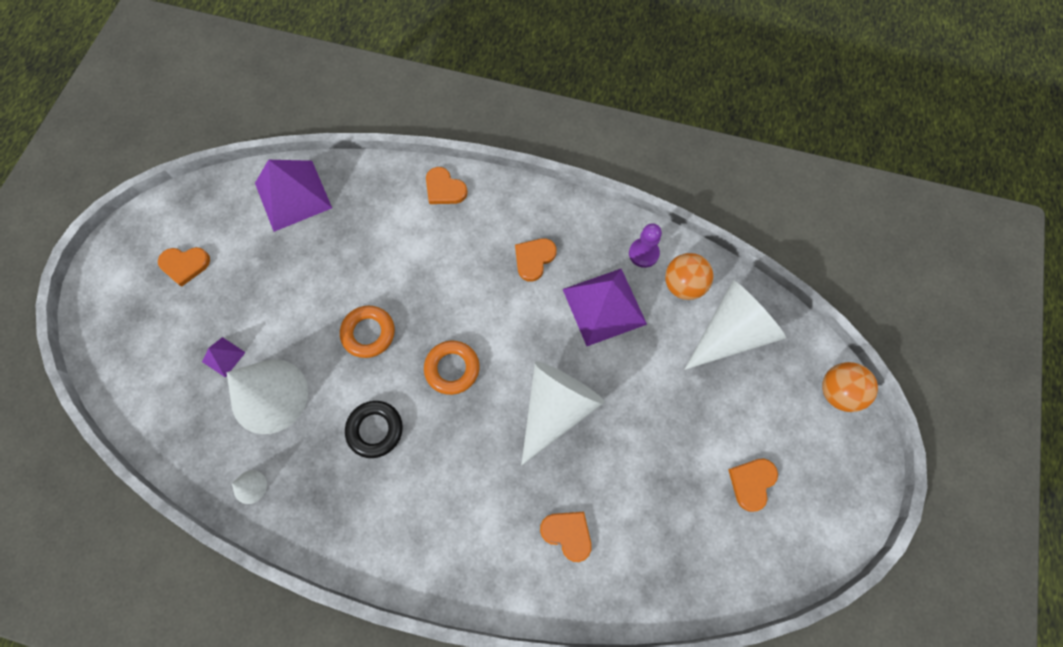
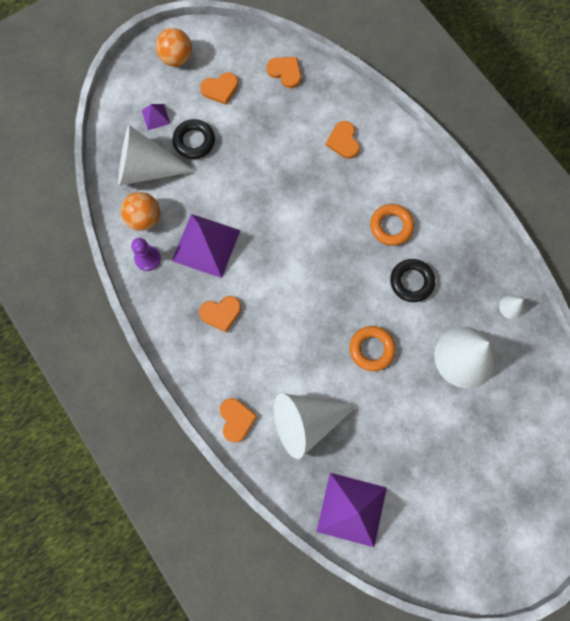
camera: 140 degrees left, 5 degrees up
(185, 265) = (469, 512): orange heart -> orange heart (285, 72)
(223, 357) = (480, 410): purple pyramid -> purple pyramid (156, 117)
(452, 369) = (335, 282): orange ring -> orange ring (391, 226)
(556, 409) = (292, 209): white cone -> white cone (306, 422)
(717, 399) = (194, 141): none -> black ring
(838, 392) = (124, 92): orange ball -> orange ball (176, 58)

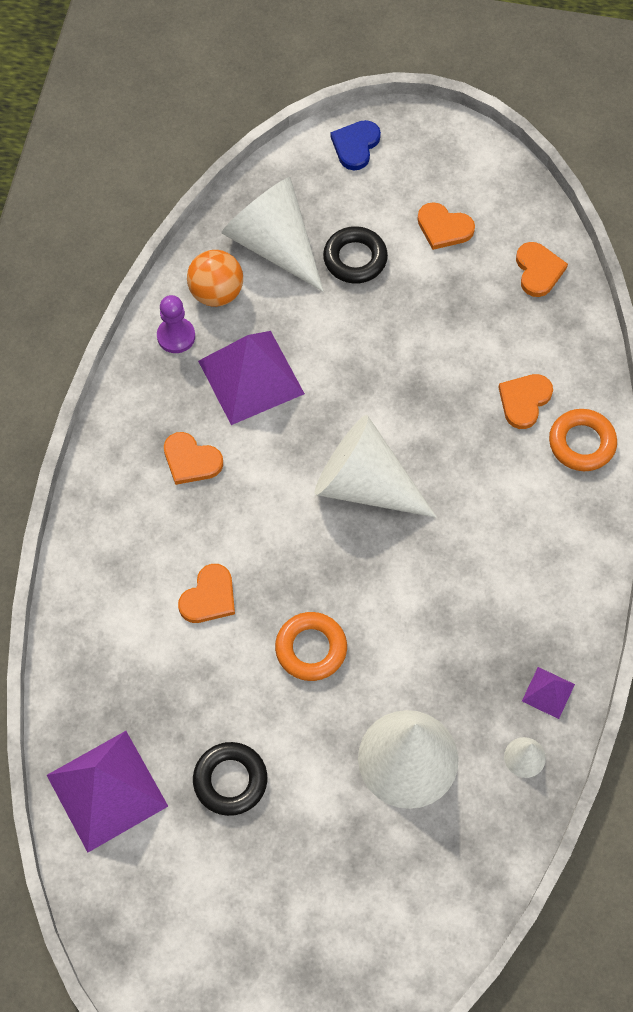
camera: 45 degrees right, 10 degrees down
(134, 83) = (355, 146): none -> blue heart
(156, 117) = (341, 199): purple pyramid -> purple pyramid (548, 692)
(176, 58) = (430, 156): orange ball -> none
(236, 419) = (89, 582): orange heart -> orange heart (209, 597)
(306, 422) = (158, 655): white cone -> white cone (365, 484)
(391, 226) = (478, 540): orange ring -> orange ring (581, 443)
(411, 282) = (436, 620): black ring -> black ring (230, 780)

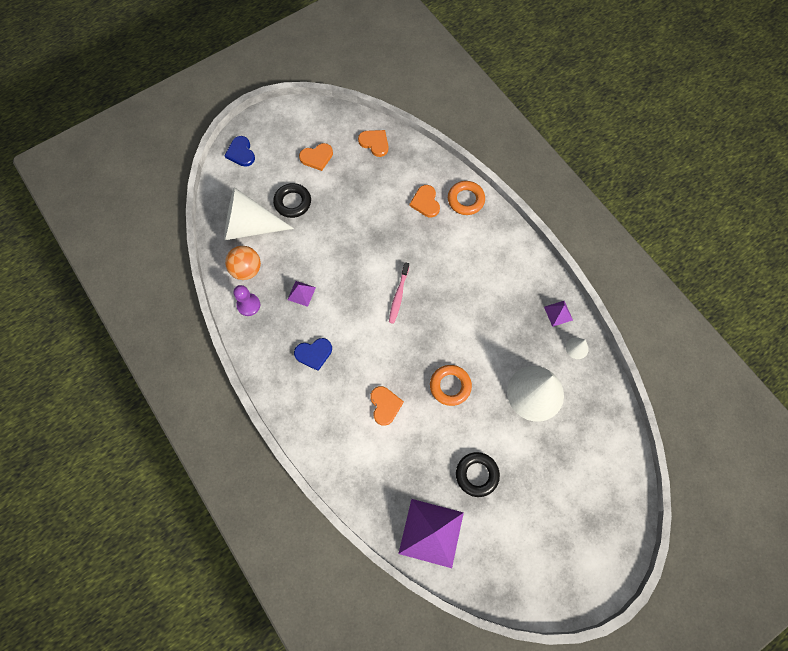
camera: 45 degrees left, 5 degrees up
(191, 460) = (314, 353): orange heart -> blue heart
(250, 377) = (301, 293): purple pyramid -> purple pyramid, size x0.46
(365, 484) = (398, 295): white cone -> pink toothbrush

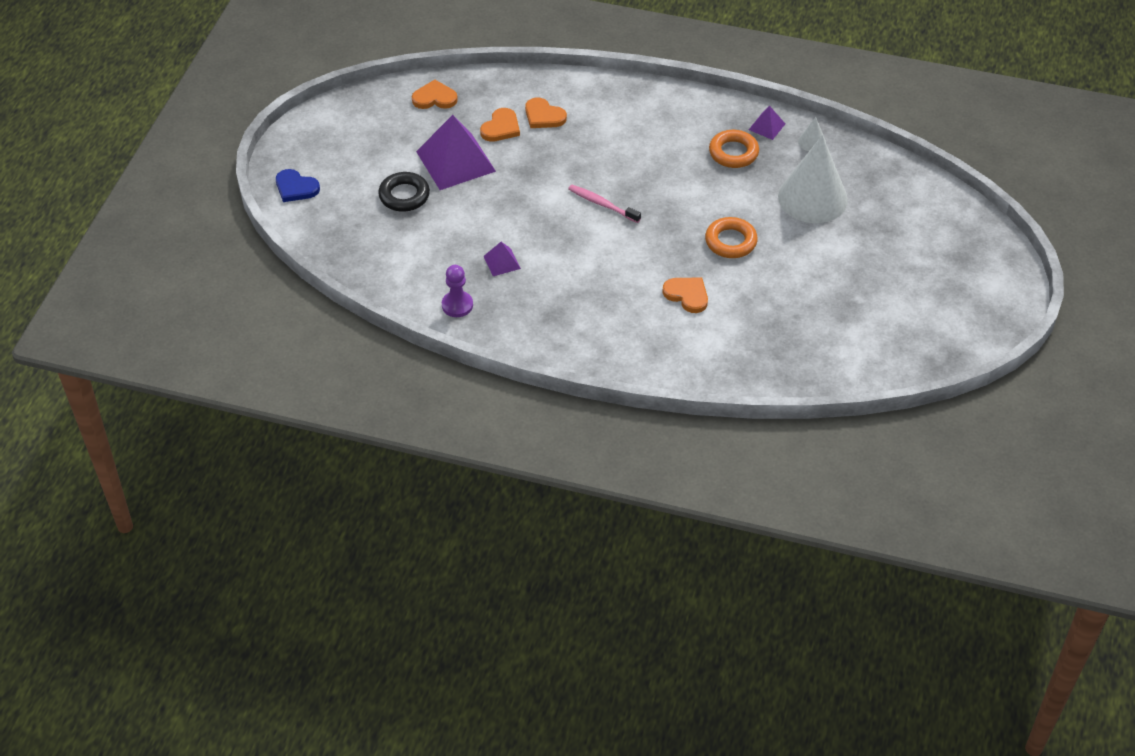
camera: 40 degrees left, 20 degrees down
(246, 270) = (420, 279): orange ball -> none
(250, 226) = (381, 242): white cone -> none
(314, 353) = (571, 300): blue heart -> none
(317, 157) = (386, 144): orange heart -> orange heart (501, 127)
(398, 295) = (602, 204): pink toothbrush -> pink toothbrush turned 150 degrees clockwise
(431, 532) = (836, 358): purple pyramid -> purple pyramid (455, 161)
(465, 200) = (581, 91): orange ring -> orange ring (733, 153)
(477, 474) = (828, 290): black ring -> none

